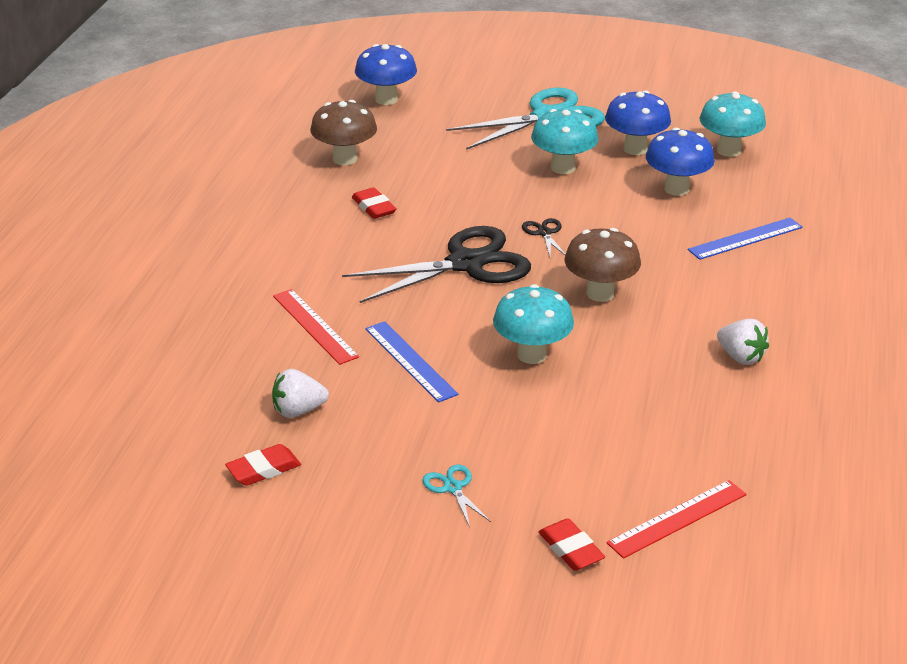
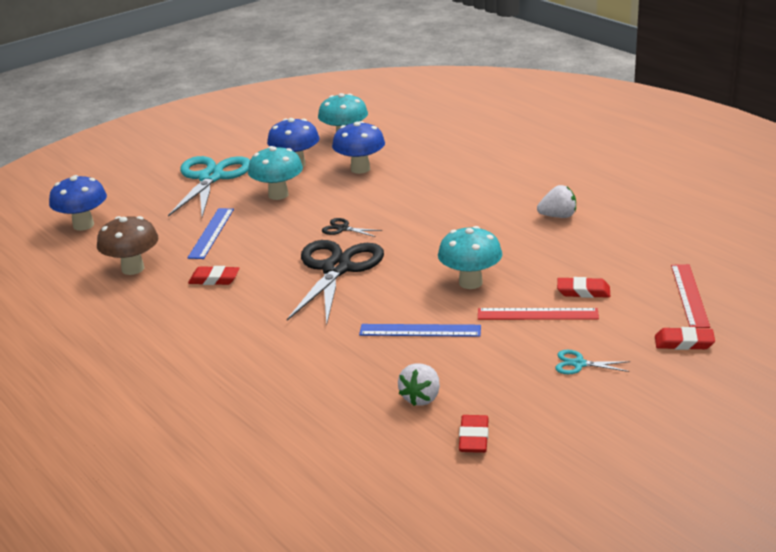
camera: 50 degrees left, 5 degrees down
(314, 326) = (327, 355): red ruler -> red ruler (537, 314)
(598, 437) = (583, 291): none -> red eraser
(600, 293) = (436, 235): brown mushroom -> none
(745, 238) = (443, 169): blue ruler -> blue ruler (211, 233)

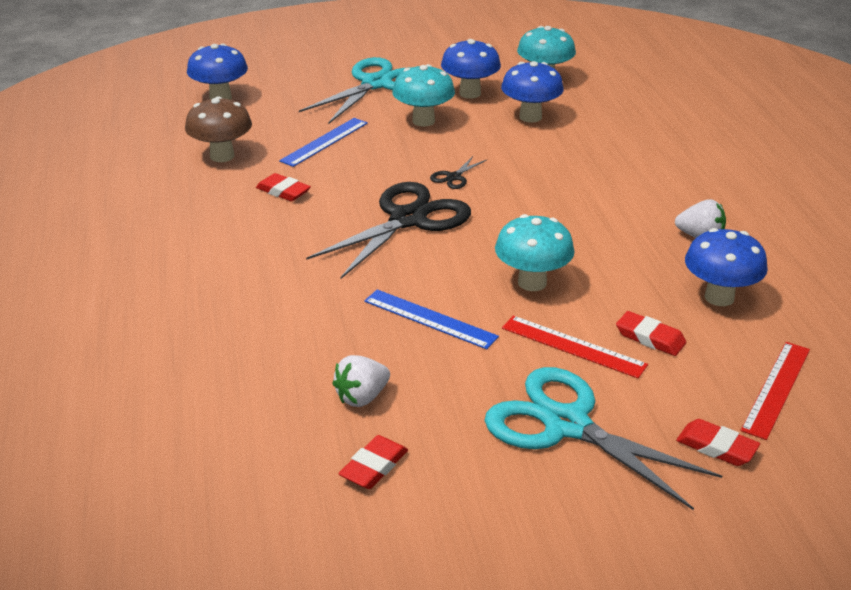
camera: 25 degrees right, 5 degrees up
(342, 228) = (454, 177): black scissors -> black scissors turned 105 degrees counterclockwise
(579, 364) = (567, 425): turquoise scissors -> turquoise scissors, size x2.44
(605, 251) = (719, 297): none -> blue mushroom

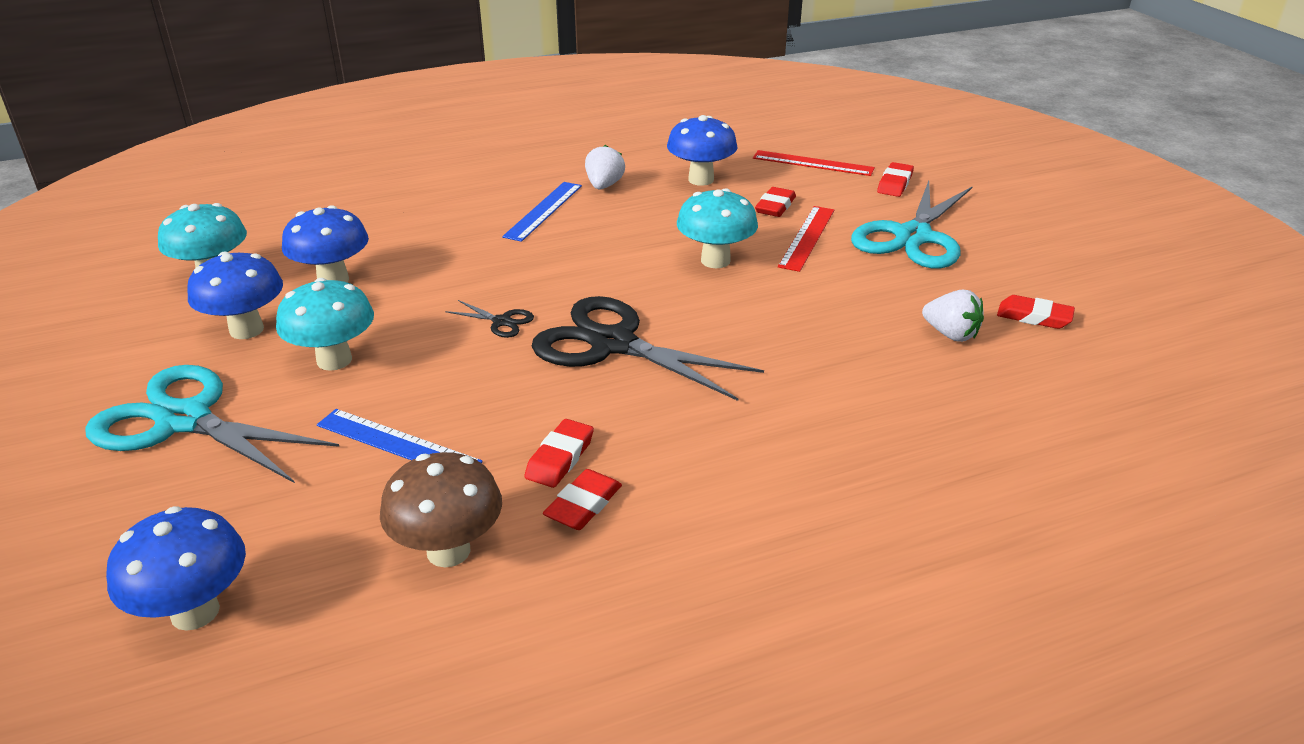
camera: 100 degrees left, 0 degrees up
(235, 196) = (583, 505): none -> red eraser
(430, 318) = (805, 310): blue ruler -> blue ruler (543, 210)

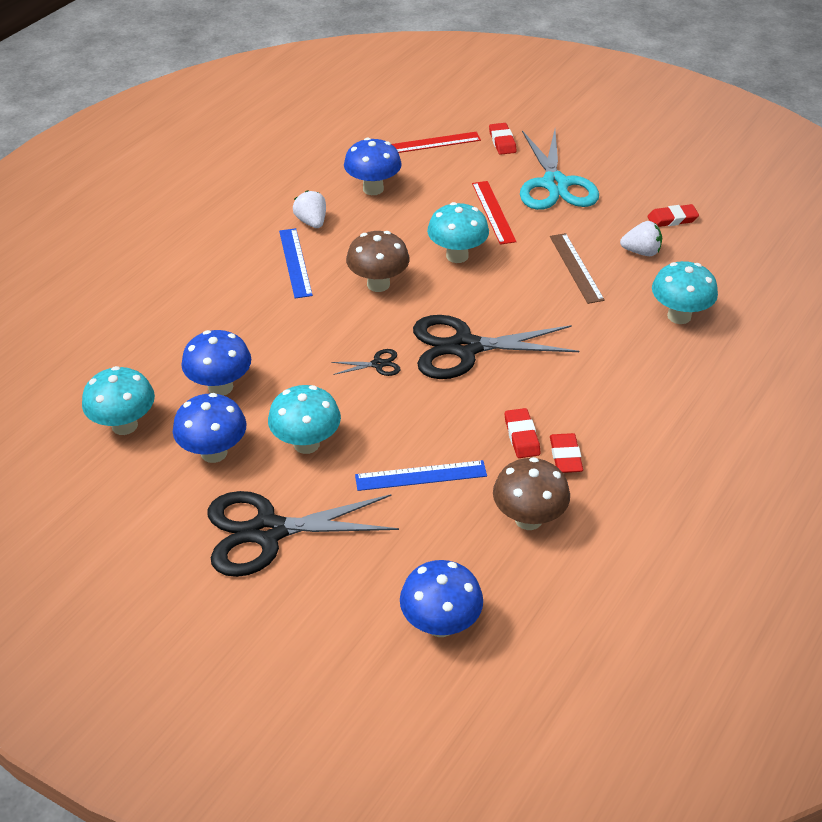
camera: 35 degrees left, 10 degrees up
(184, 420) = (268, 531): turquoise scissors -> black scissors
(599, 255) = (378, 284): none -> brown mushroom
(775, 206) = (447, 193): red eraser -> none
(843, 319) = (576, 268): none -> brown ruler
(925, 419) = (679, 316): none -> turquoise mushroom

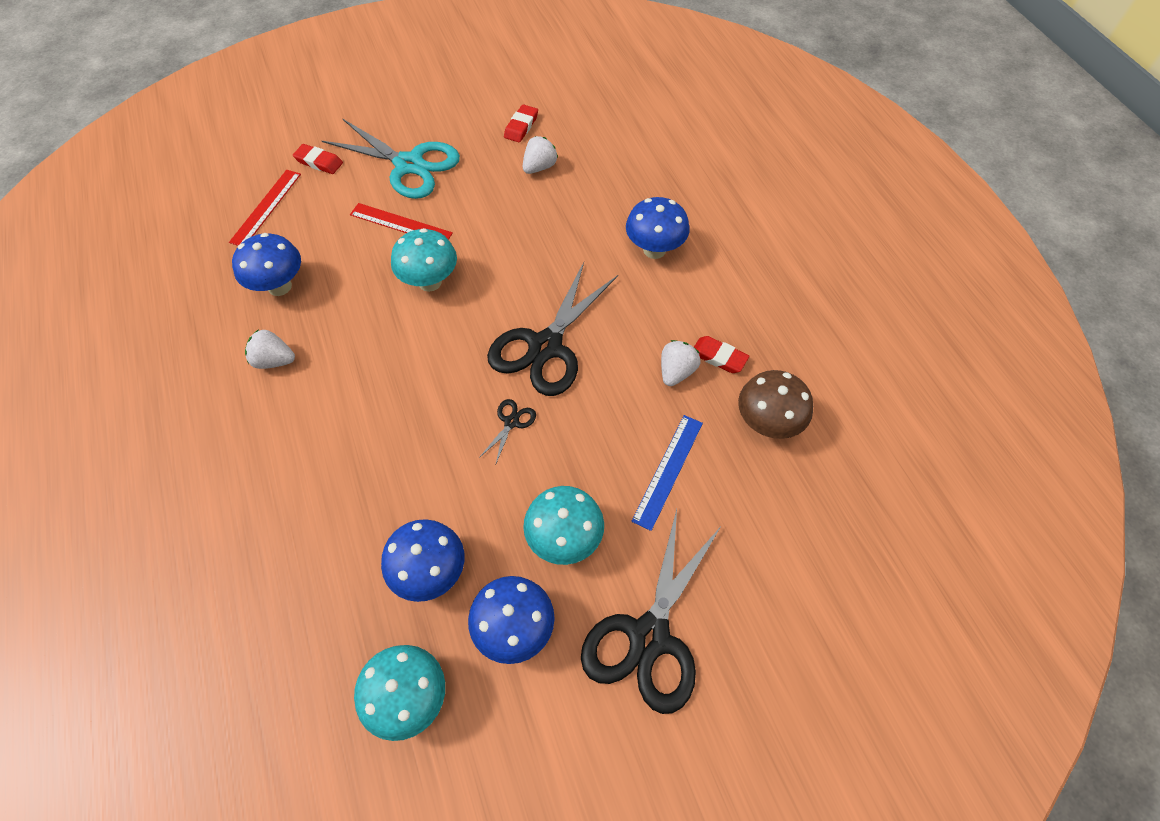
camera: 55 degrees left, 15 degrees up
(295, 262) = (317, 408): blue ruler -> none
(378, 284) = (410, 360): brown mushroom -> none
(440, 624) = (838, 556): blue mushroom -> blue mushroom (654, 250)
(521, 436) = (676, 372): red eraser -> white strawberry
(576, 268) = (519, 216): brown ruler -> none
(679, 316) = (628, 193): turquoise mushroom -> none

